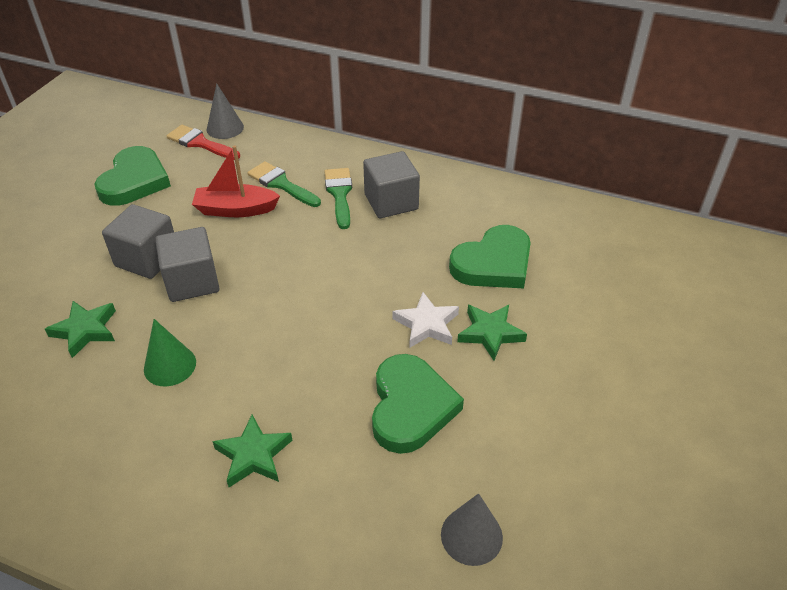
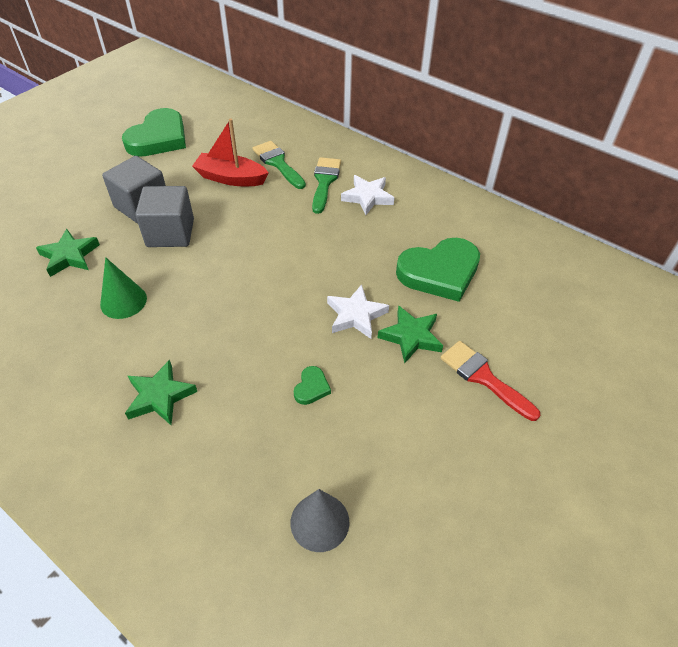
camera: 15 degrees right, 5 degrees up
(200, 143) = (224, 115): red brush -> red brush (483, 377)
(225, 128) = (250, 106): grey cone -> none
(391, 202) = (367, 197): grey cube -> white star
(410, 407) = (311, 387): green heart -> green heart, size x0.42

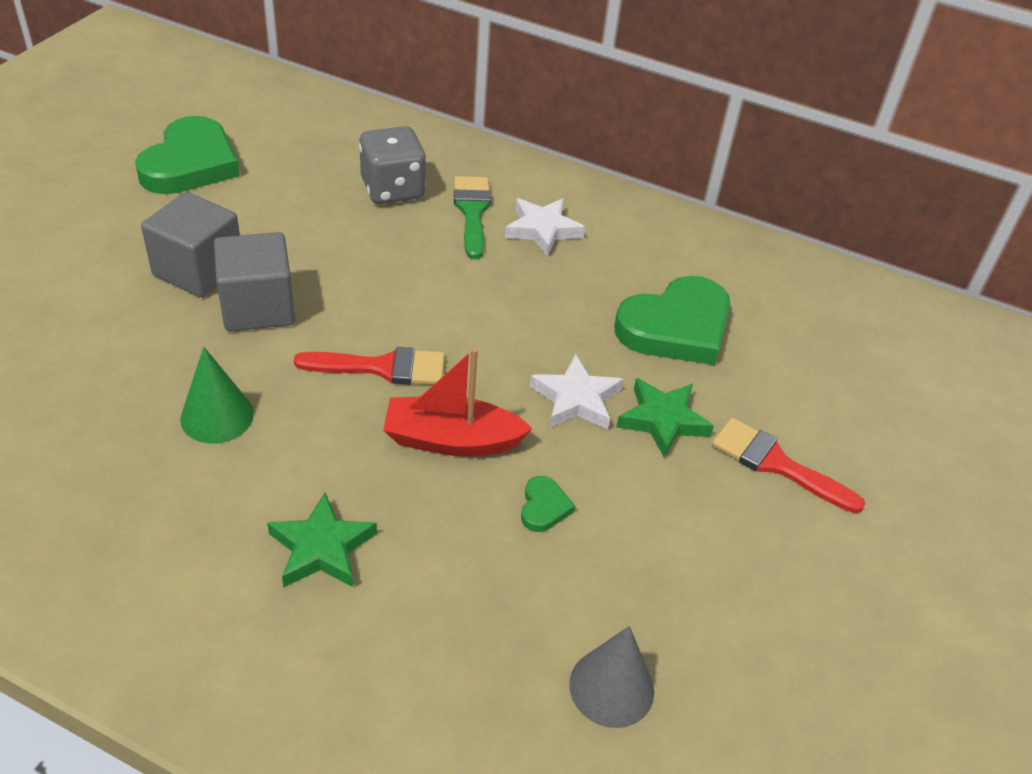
camera: 15 degrees left, 5 degrees down
(69, 256) = (104, 357): green star -> none
(231, 178) = (327, 217): red boat -> red boat (452, 440)
(235, 280) = (382, 367): none -> red brush
(278, 163) = (392, 189): green brush -> grey dice

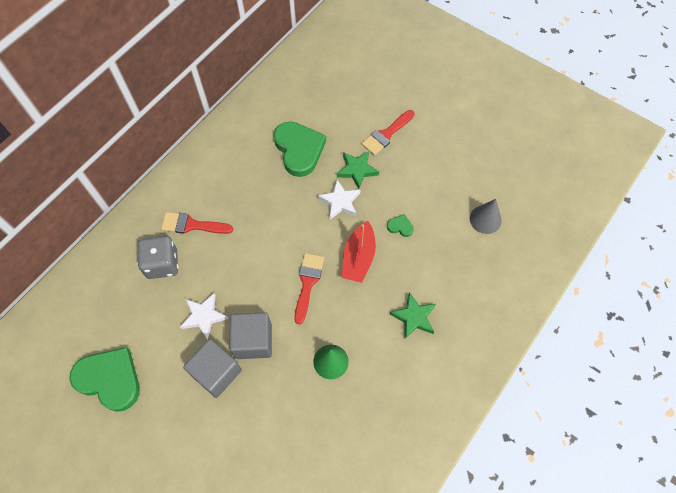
camera: 75 degrees left, 20 degrees up
(472, 211) = (192, 225): green brush -> red brush
(542, 230) = (214, 193): white star -> white star (204, 316)

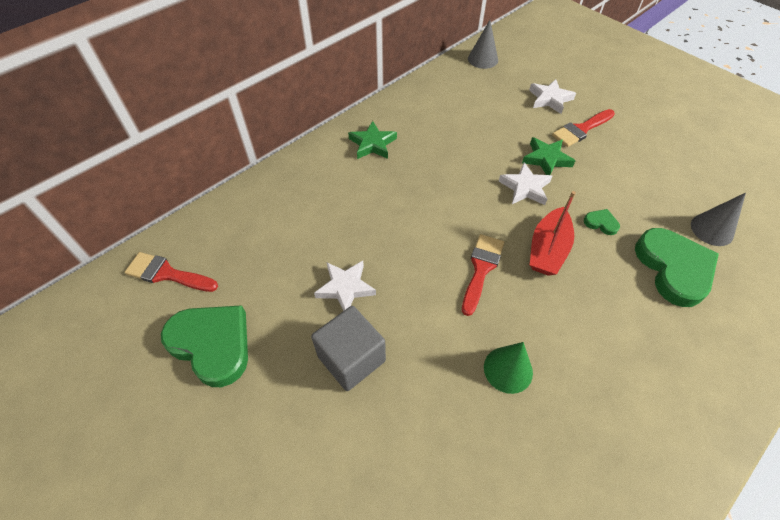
camera: 10 degrees right, 10 degrees down
(162, 264) = (305, 223): grey dice -> none
(192, 225) = (346, 188): red brush -> red brush (167, 274)
(253, 341) = (405, 326): grey cube -> none
(298, 64) = (482, 59): none -> grey cone
(299, 150) = (479, 132): green heart -> green heart (673, 268)
(360, 104) = (550, 99): none -> white star
(414, 317) = (624, 331): green star -> green star (372, 144)

